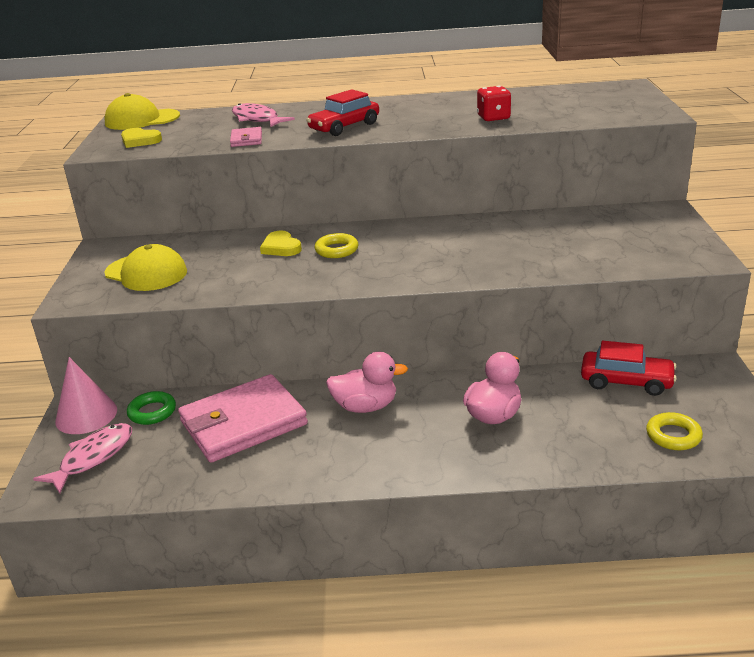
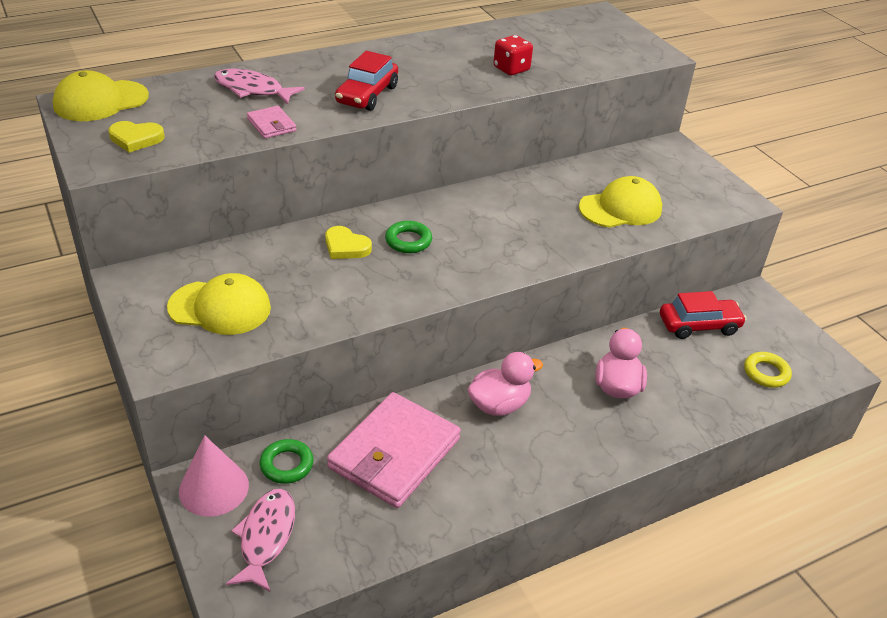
camera: 30 degrees left, 10 degrees up
(336, 250) = (408, 241): yellow ring -> green ring
(562, 250) = (620, 208): none -> yellow cap

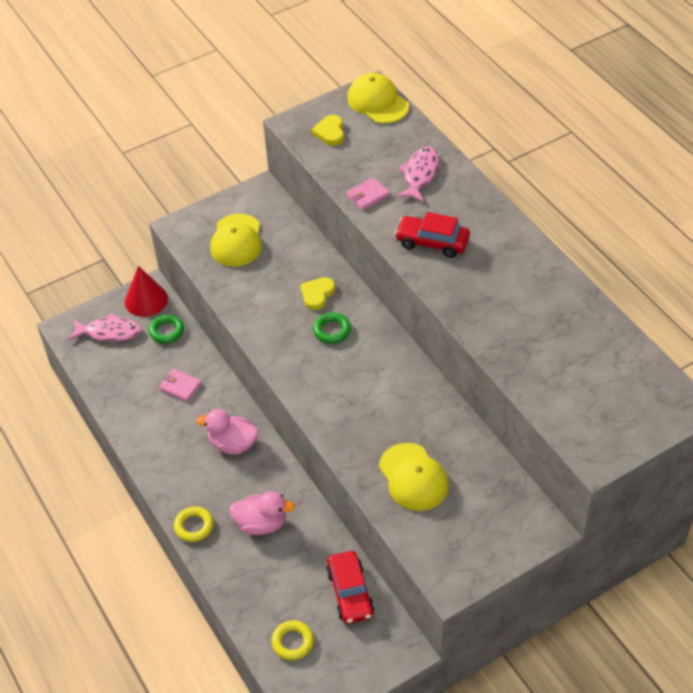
camera: 90 degrees right, 10 degrees up
(214, 488) = (146, 300): pink cone -> red cone
(394, 453) = (180, 386): pink wallet -> pink wallet, size x0.44
(499, 405) = (233, 444): pink duck -> pink duck turned 135 degrees clockwise
(511, 69) = (515, 335): red dice -> none
(624, 449) = (194, 526): none -> yellow ring

